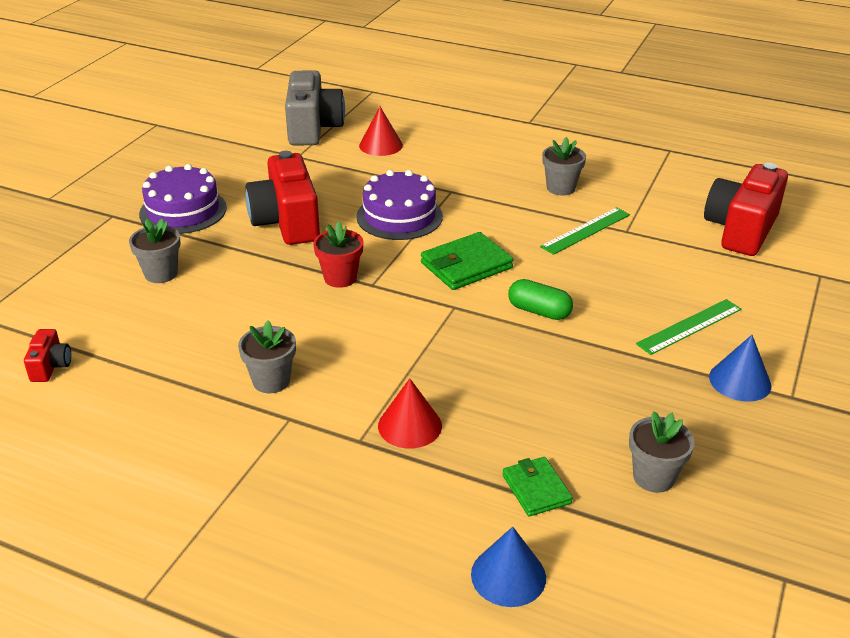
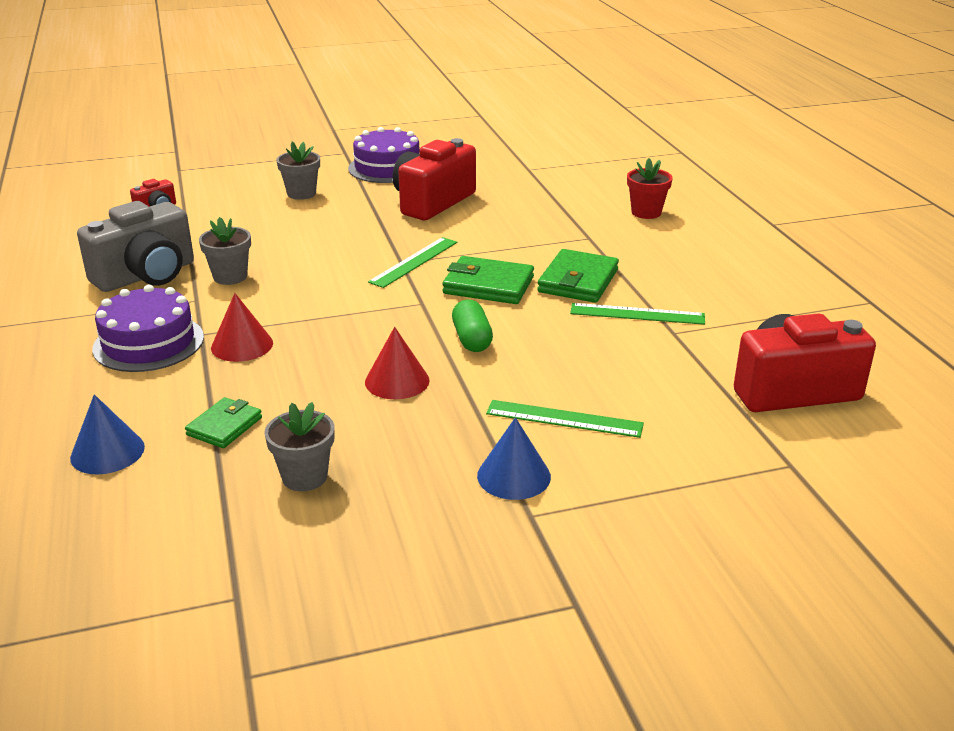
camera: 50 degrees right, 5 degrees down
(313, 128) = (579, 157): grey camera -> grey camera (146, 276)
(340, 278) = (391, 248): red flower pot -> red flower pot (646, 212)
(380, 145) = (604, 187): red cone -> red cone (397, 381)
(381, 278) = (414, 262): none -> green ruler
(399, 216) = (513, 234): purple cake -> purple cake (148, 343)
(510, 228) = (578, 281): none -> green wallet
(560, 188) = (687, 278): grey flower pot -> none

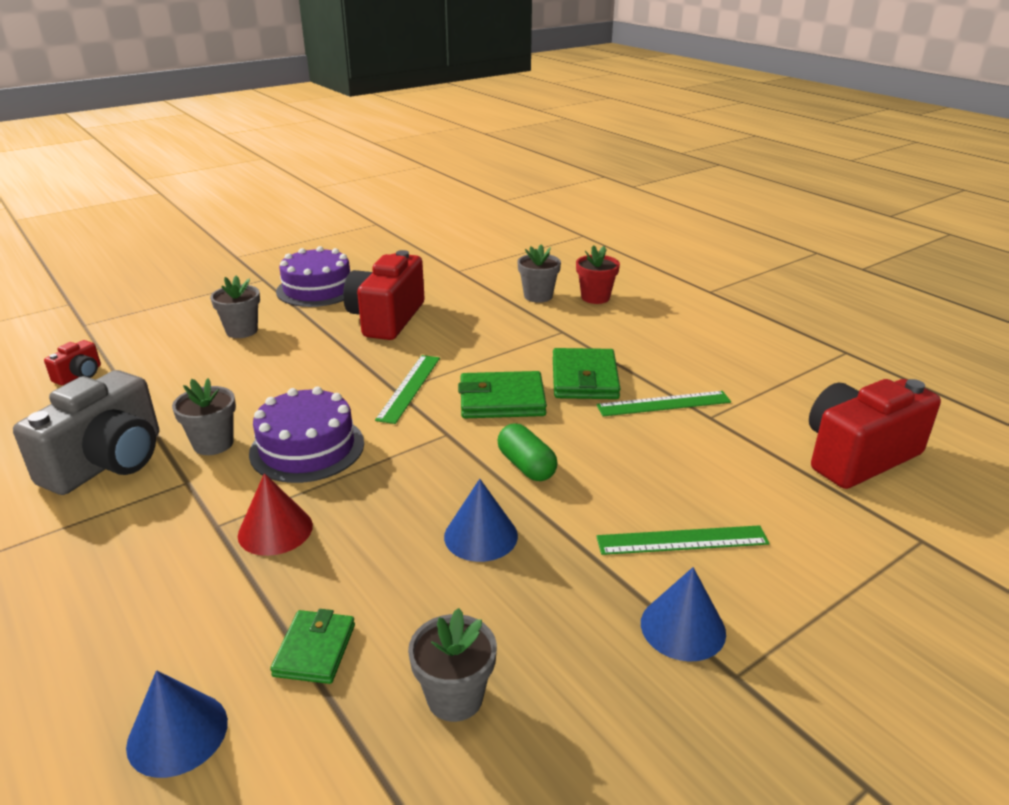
camera: 20 degrees left, 0 degrees up
(148, 343) = (155, 553): purple cake -> purple cake (307, 448)
(397, 381) = (481, 536): red cone -> blue cone
(589, 203) = (538, 296): none -> grey flower pot

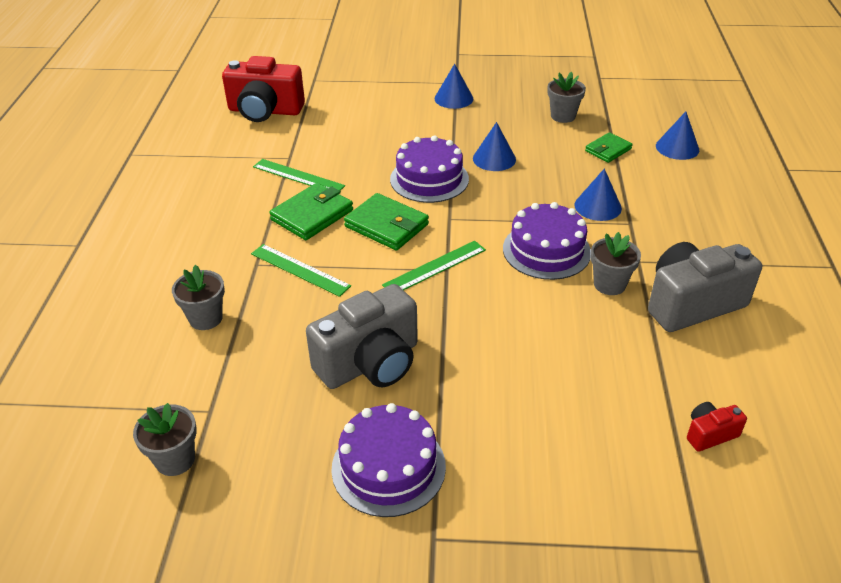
camera: 140 degrees left, 10 degrees up
(242, 331) = (521, 424): grey flower pot -> grey flower pot (175, 460)
(275, 530) = (598, 206): red cone -> blue cone
(386, 319) = (370, 363): red camera -> grey camera
(526, 466) = (429, 179): green capsule -> purple cake
(595, 297) = (167, 289): red flower pot -> none
(682, 540) = (407, 119): green ruler -> green ruler (300, 270)

